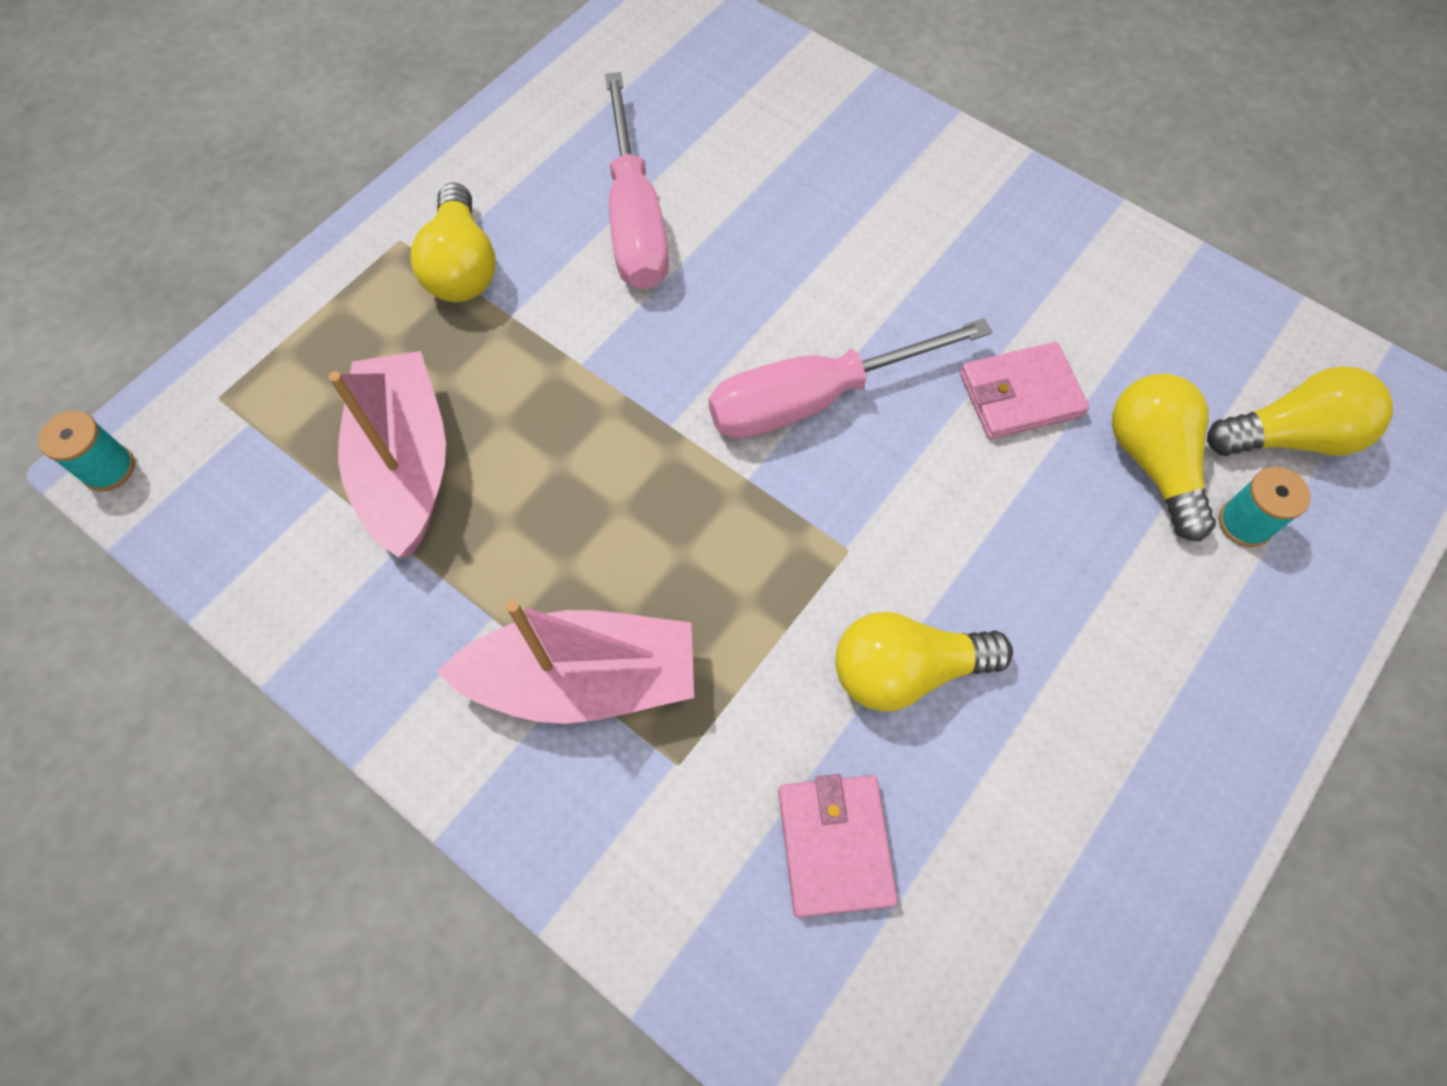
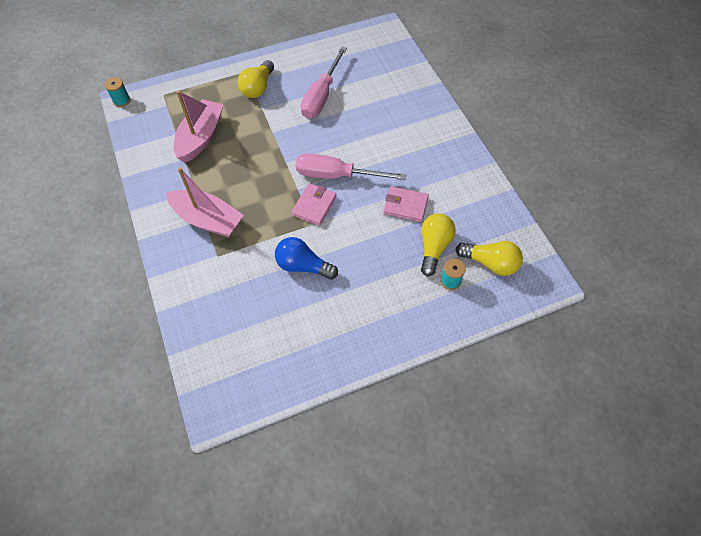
camera: 30 degrees right, 5 degrees down
(834, 845) = (244, 300): pink wallet -> pink wallet (314, 206)
(906, 670) = (303, 266): yellow light bulb -> blue light bulb

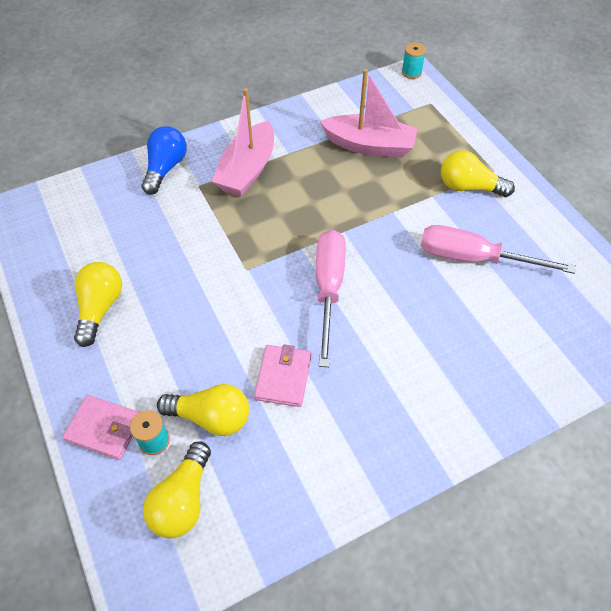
camera: 85 degrees right, 5 degrees down
(303, 266) = (183, 266): blue light bulb -> blue light bulb (165, 168)
(314, 206) = (275, 268): pink wallet -> pink wallet (104, 428)
(337, 323) = (100, 308): none -> yellow light bulb

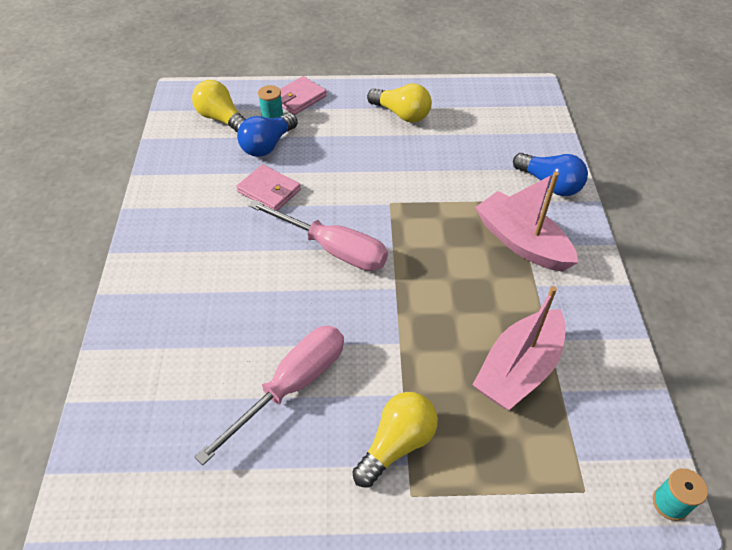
camera: 115 degrees right, 5 degrees down
(211, 417) = (268, 145): yellow light bulb -> blue light bulb

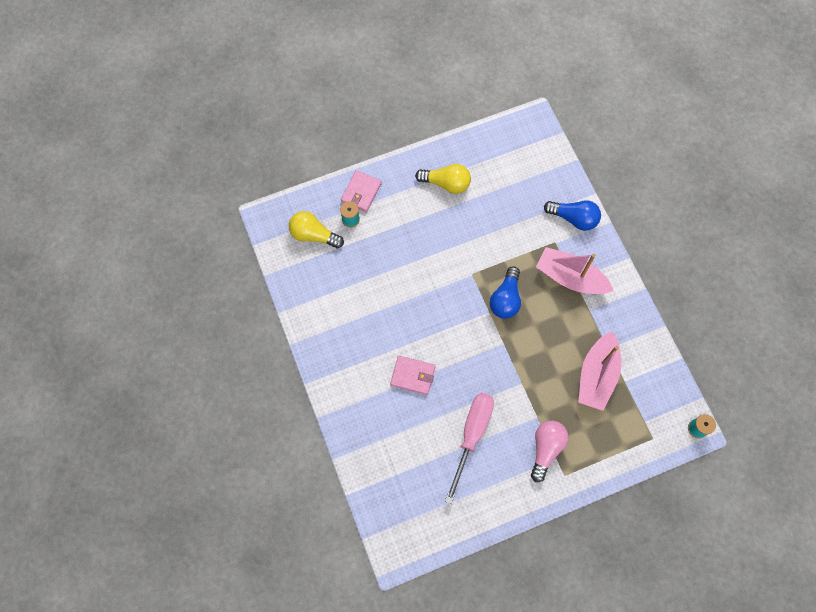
camera: 20 degrees left, 20 degrees up
(268, 145) = (362, 250): blue light bulb -> blue light bulb (505, 299)
(269, 191) = (384, 292): pink wallet -> pink wallet (413, 376)
(333, 249) = (451, 327): pink screwdriver -> none
(396, 444) = (545, 449): yellow light bulb -> pink light bulb

